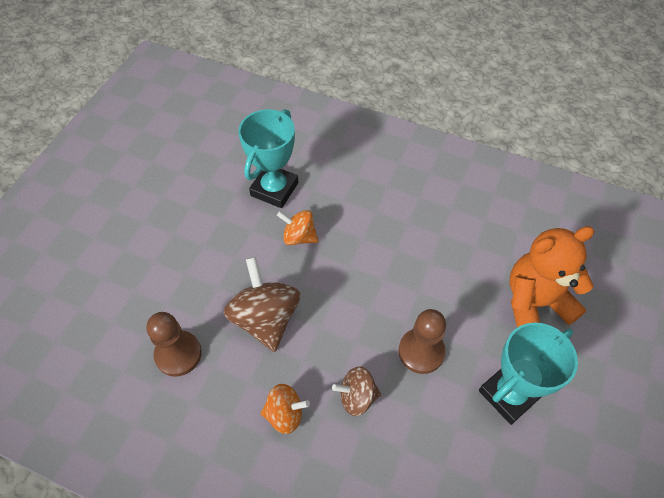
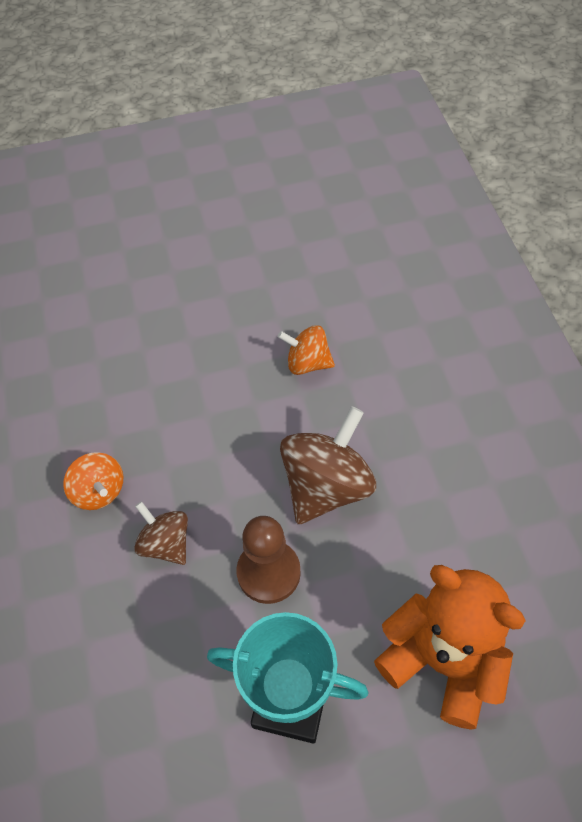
camera: 55 degrees right, 0 degrees up
(178, 354) = (94, 361): brown pawn -> none
(265, 318) = (187, 402): brown spinning top -> brown spinning top (327, 486)
(274, 189) = (345, 301): turquoise trophy -> none
(299, 237) = (307, 363): orange spinning top -> orange spinning top turned 60 degrees counterclockwise

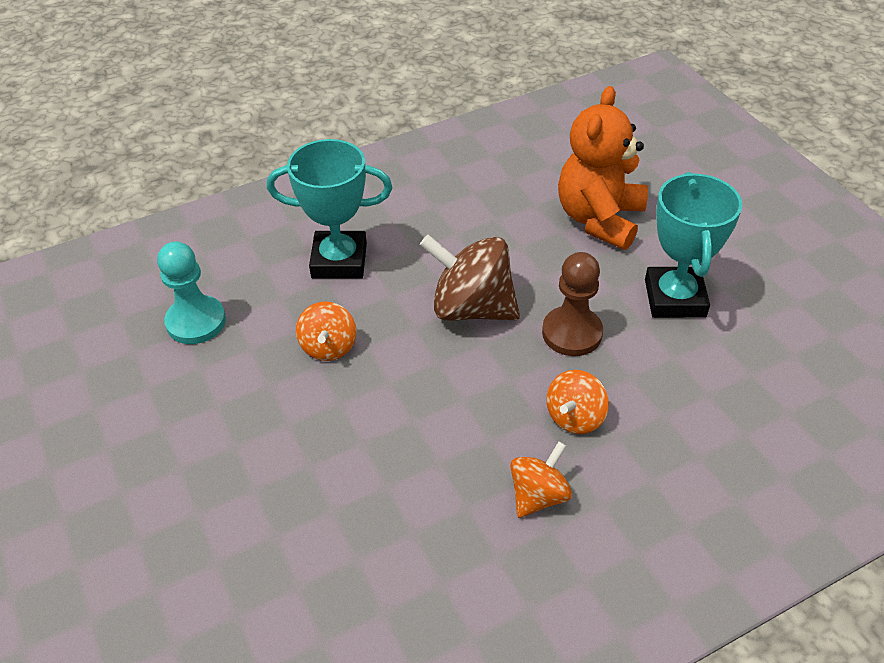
camera: 105 degrees left, 10 degrees down
(166, 544) = (575, 417): brown spinning top -> orange spinning top
(362, 273) = (196, 322): none -> turquoise pawn
(419, 383) = (339, 260): none -> turquoise trophy

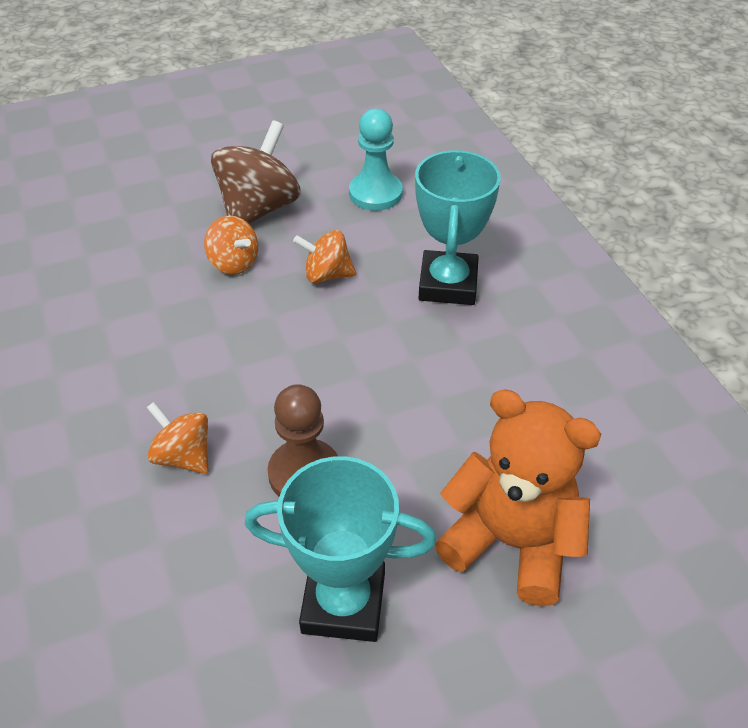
camera: 95 degrees right, 0 degrees up
(471, 308) = (360, 385): brown spinning top -> brown spinning top (259, 208)
(538, 495) = (102, 411): orange spinning top -> orange spinning top (234, 263)

